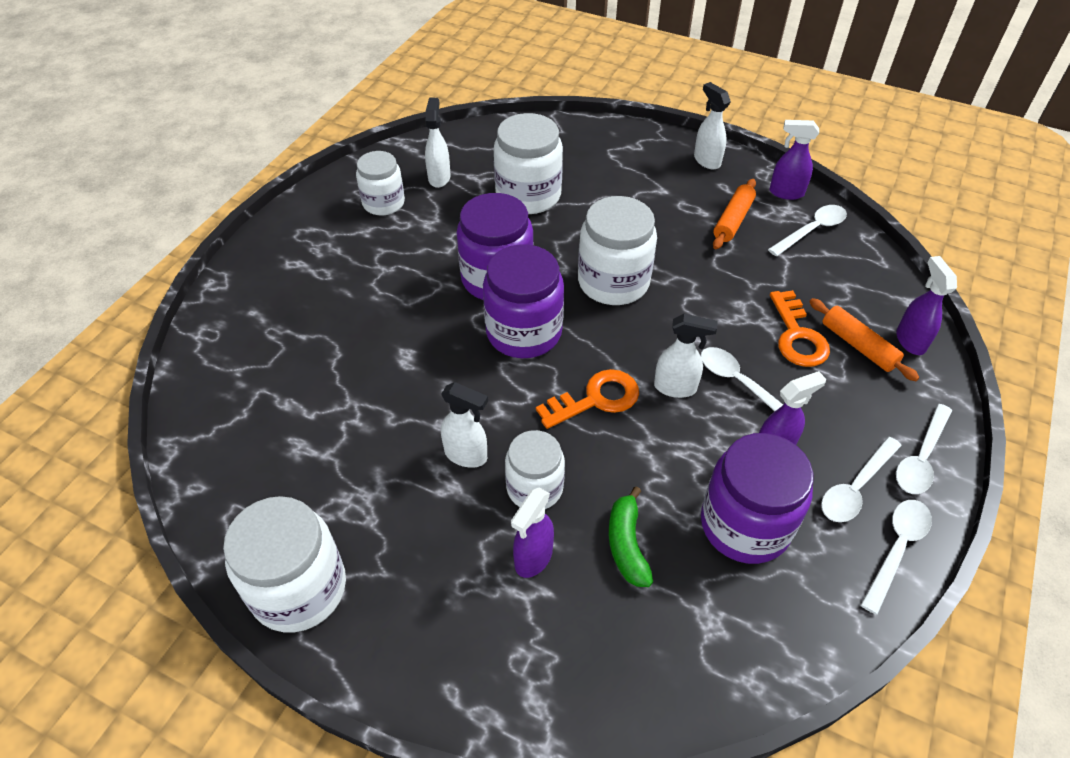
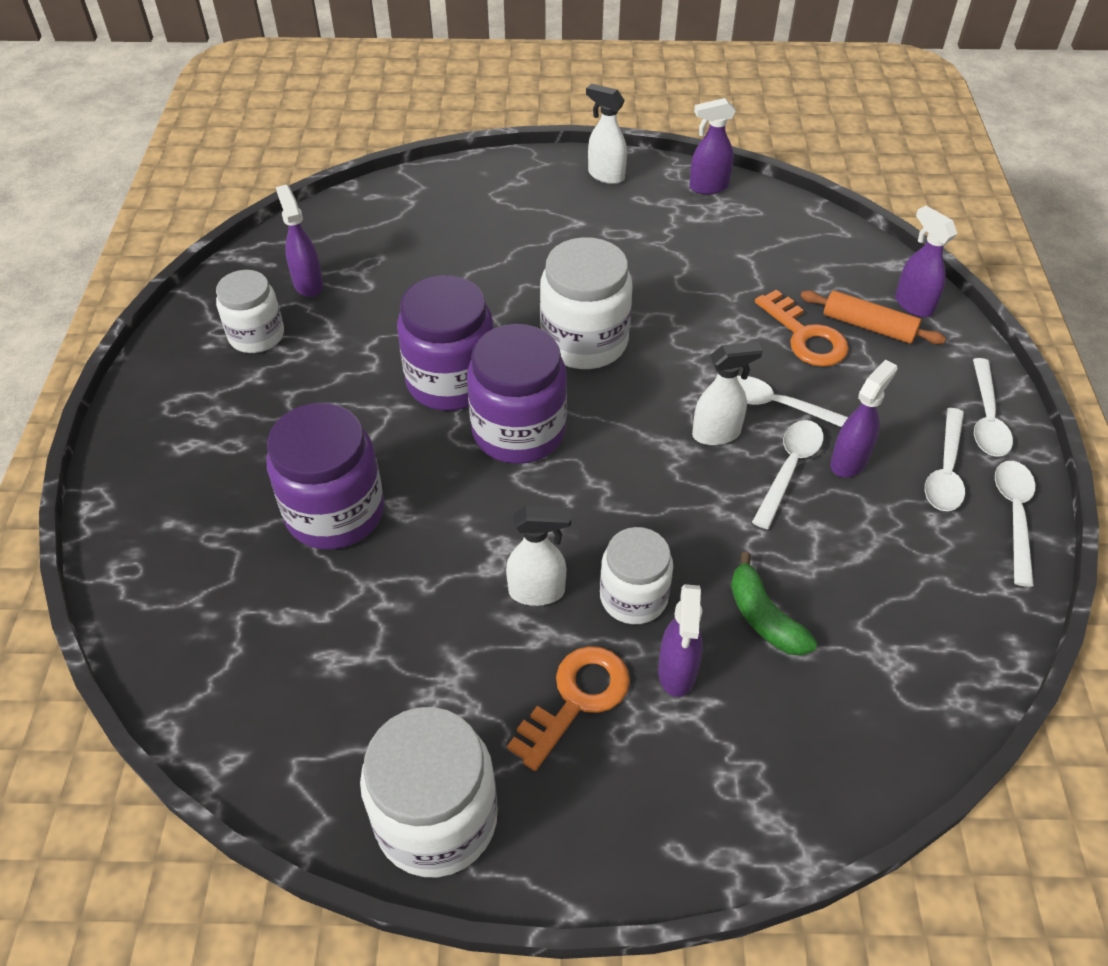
camera: 25 degrees left, 0 degrees up
(439, 177) = (308, 284): white spray bottle -> purple spray bottle
(528, 195) = (429, 273): white jar -> none
(596, 399) = (641, 476): orange key -> orange key (576, 699)
(733, 220) = (671, 233): orange rolling pin -> none
(745, 525) = (865, 549): purple jar -> purple jar (335, 512)
(812, 230) = (757, 220): white spoon -> white spoon (789, 469)

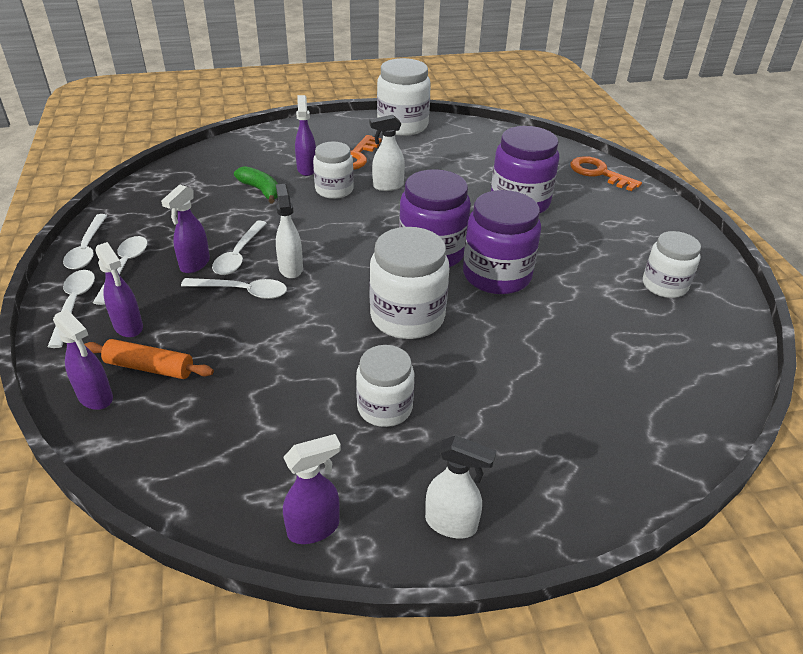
camera: 165 degrees right, 10 degrees down
(308, 284) = (667, 330): purple spray bottle -> purple spray bottle (128, 327)
(635, 256) = (385, 407): none -> white jar
(717, 434) = (290, 268): white spray bottle -> white spray bottle turned 105 degrees clockwise
(805, 336) = (212, 349): orange key -> orange key (598, 173)

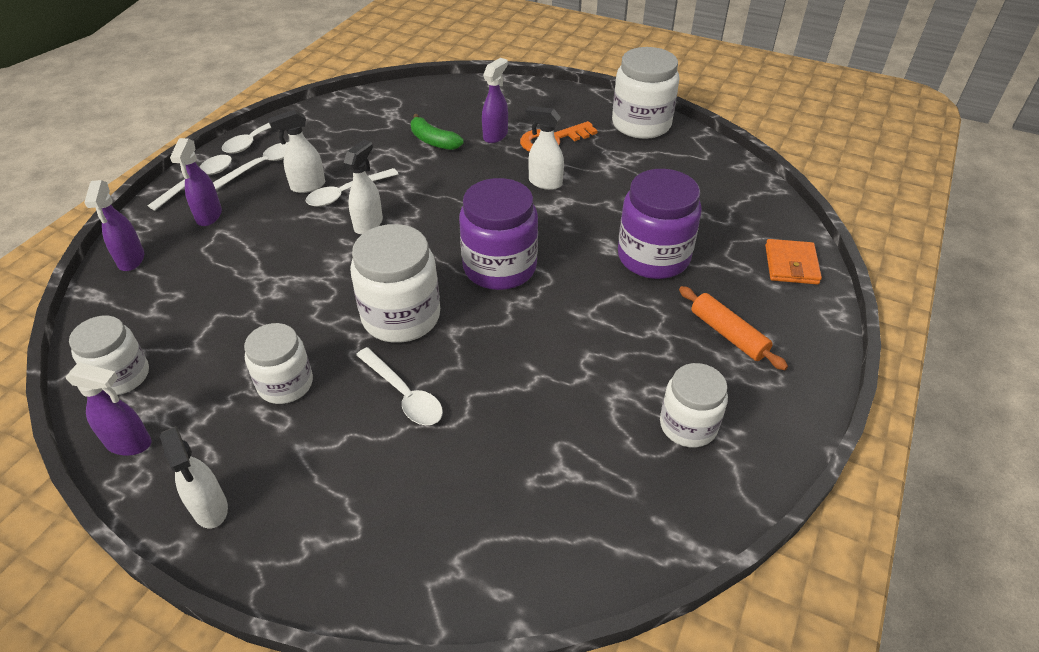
camera: 40 degrees right, 5 degrees up
(150, 367) = (184, 256): orange rolling pin -> orange rolling pin (728, 334)
(194, 264) = (307, 186): purple spray bottle -> white spray bottle
(242, 291) = (311, 227): white spoon -> white spoon (404, 395)
(261, 190) = (433, 141): green banana -> green banana turned 135 degrees clockwise
(334, 190) = (493, 166): white jar -> white jar (121, 376)
(497, 275) = (528, 320): purple jar -> none
(598, 173) = (791, 265): orange key -> orange wallet

